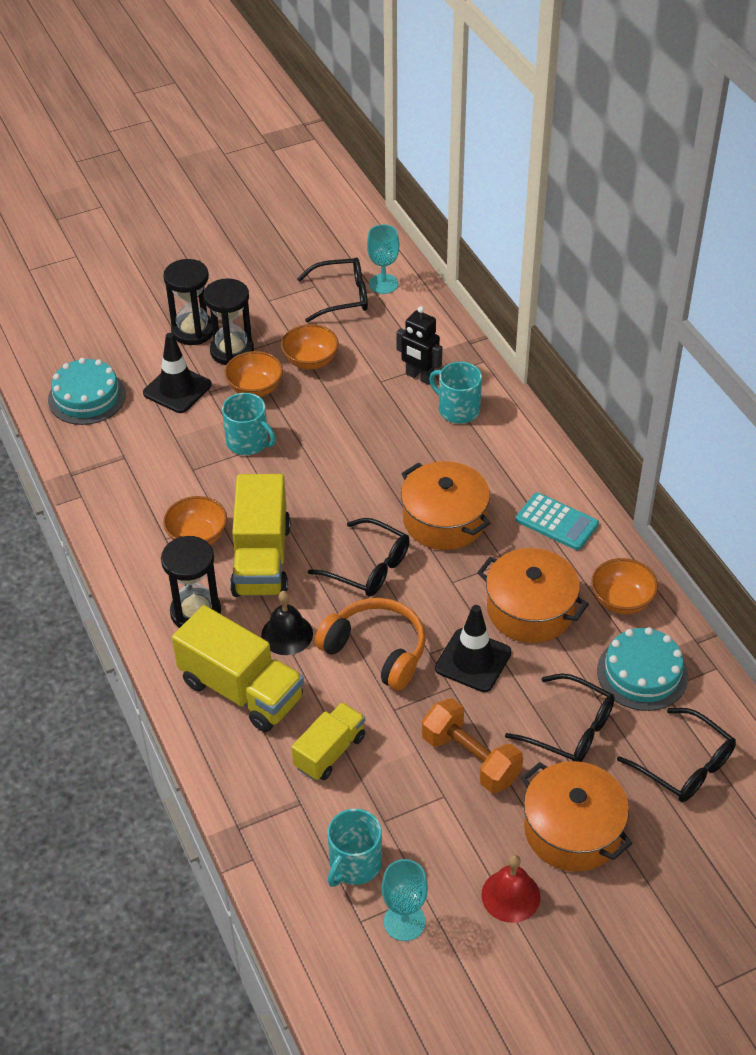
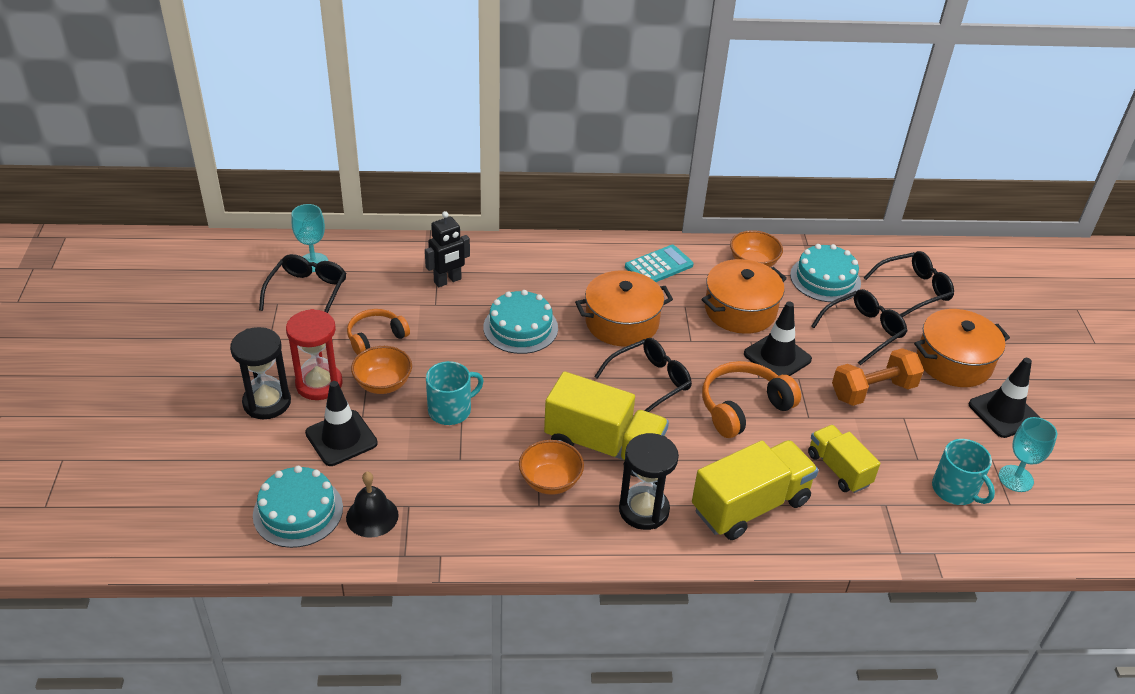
camera: 70 degrees left, 5 degrees down
(232, 351) = (319, 384): black hourglass -> red hourglass
(287, 634) = (699, 456): black bell -> black bell (372, 516)
(310, 361) = (375, 337): orange bowl -> orange headphones
(386, 449) = (520, 327): none -> turquoise cake
(458, 409) = (502, 273): turquoise mug -> none
(510, 895) = (1004, 413): red bell -> black traffic cone

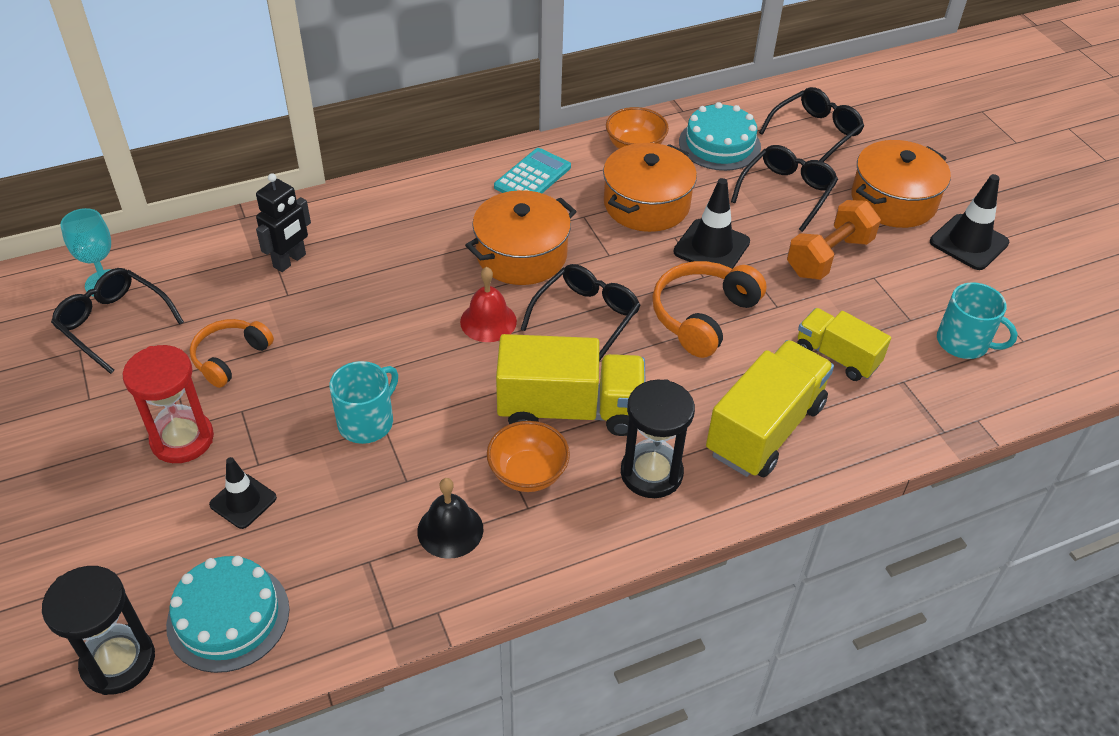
camera: 20 degrees left, 5 degrees up
(267, 402) = (122, 485): black hourglass -> black hourglass (118, 662)
(307, 292) = (114, 323): black glasses -> black glasses turned 45 degrees counterclockwise
(341, 438) = (243, 501): black traffic cone -> black traffic cone, size x0.66
(372, 516) = (328, 590): black bell -> black bell (450, 530)
(383, 384) = (266, 414): orange bowl -> none
(520, 327) = (405, 294): turquoise cake -> none
(573, 364) = (488, 321): none -> red bell
(1015, 478) = (1015, 311): turquoise goblet -> none

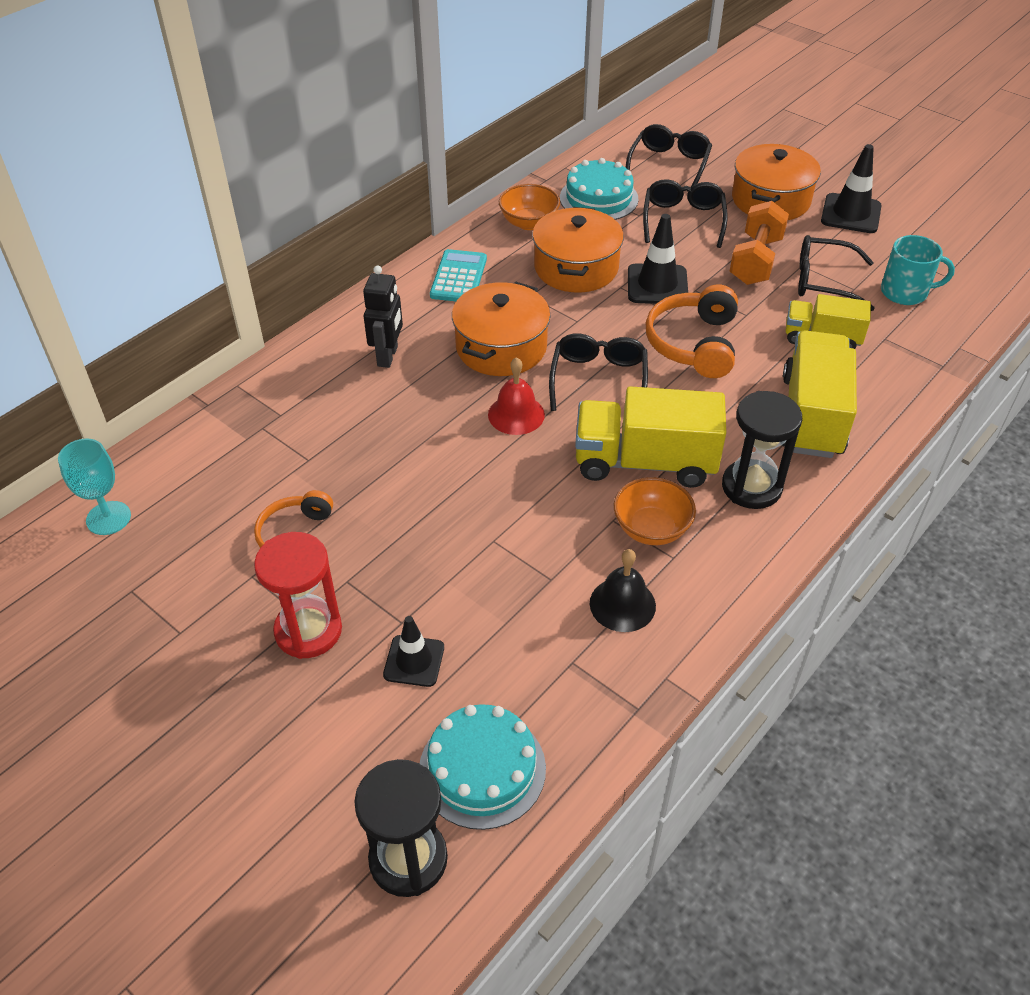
camera: 25 degrees left, 0 degrees up
(114, 323) = (149, 552): black glasses -> black glasses (823, 281)
(290, 261) = (286, 428): black robot -> black robot (388, 356)
(367, 422) = (475, 543): turquoise mug -> none
(569, 410) = (645, 462): yellow truck -> yellow truck turned 150 degrees counterclockwise

